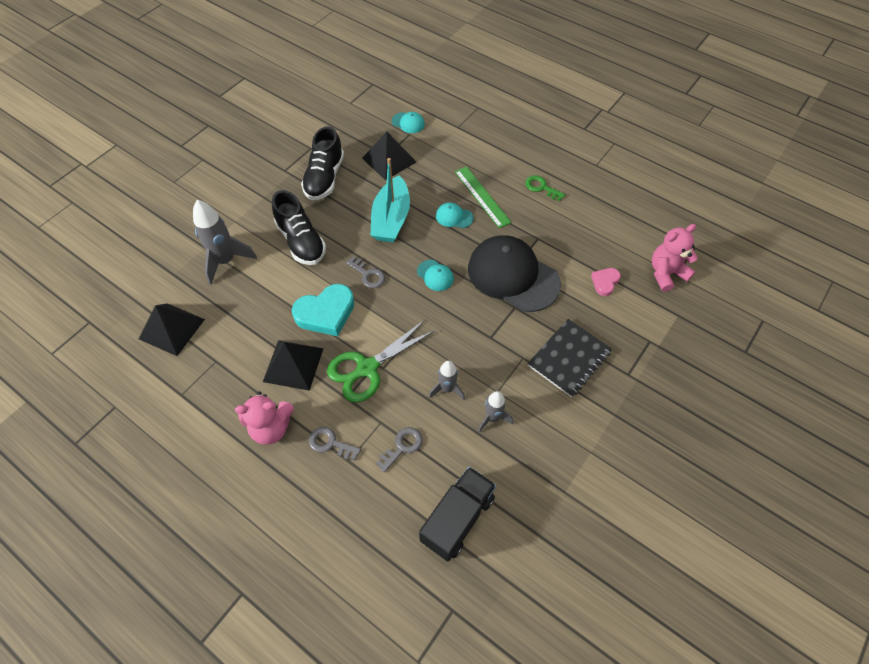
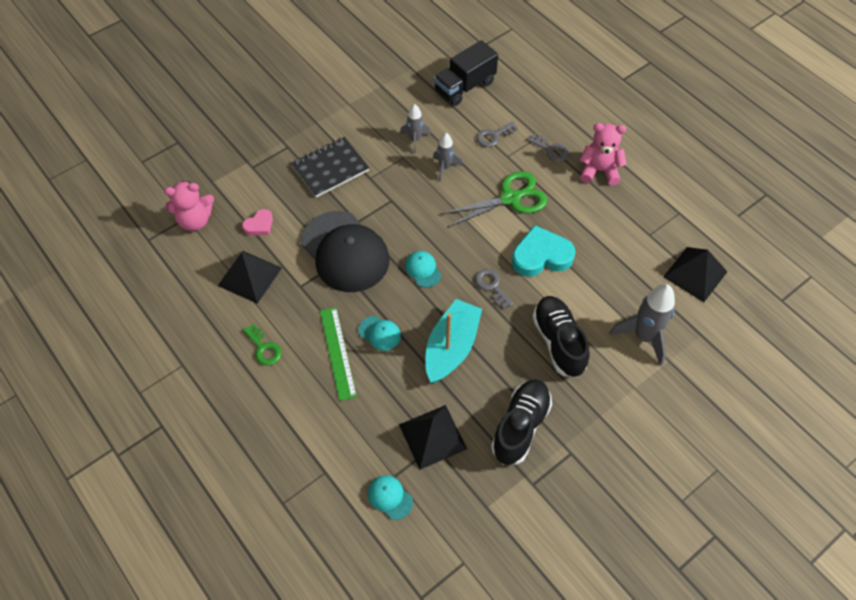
camera: 165 degrees left, 0 degrees up
(293, 364) = (577, 216): black pyramid -> black pyramid (250, 276)

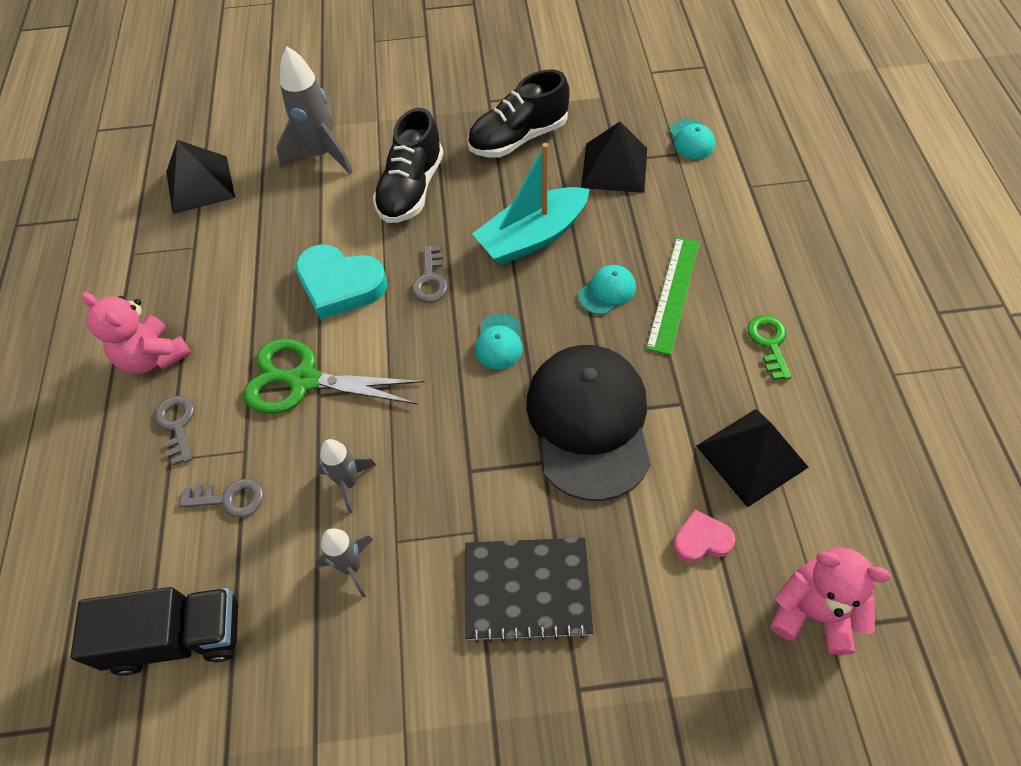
camera: 145 degrees left, 0 degrees up
(380, 333) = (607, 291): turquoise cap -> turquoise cap turned 75 degrees clockwise

